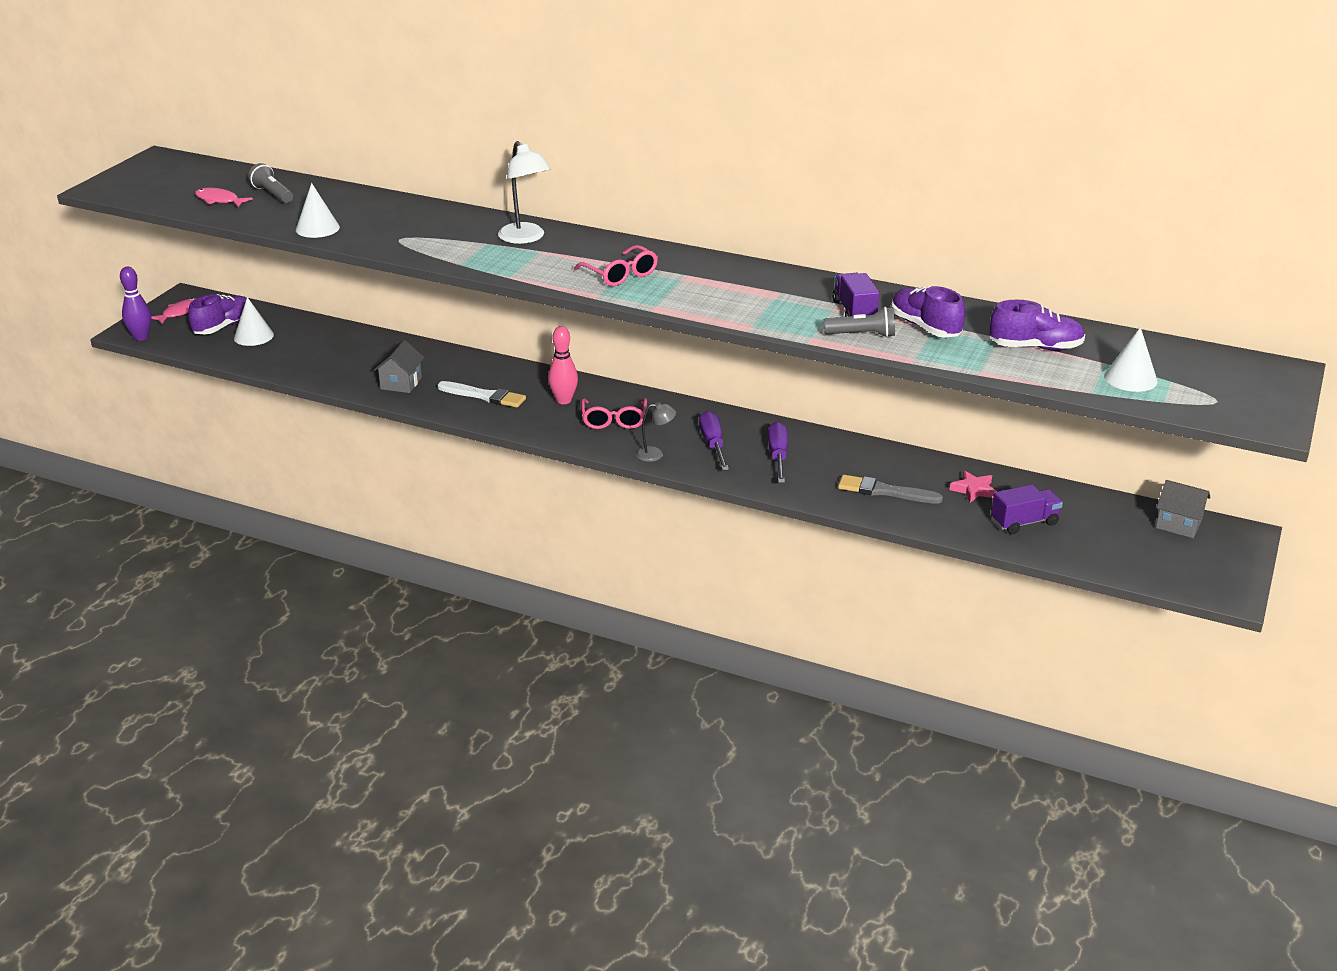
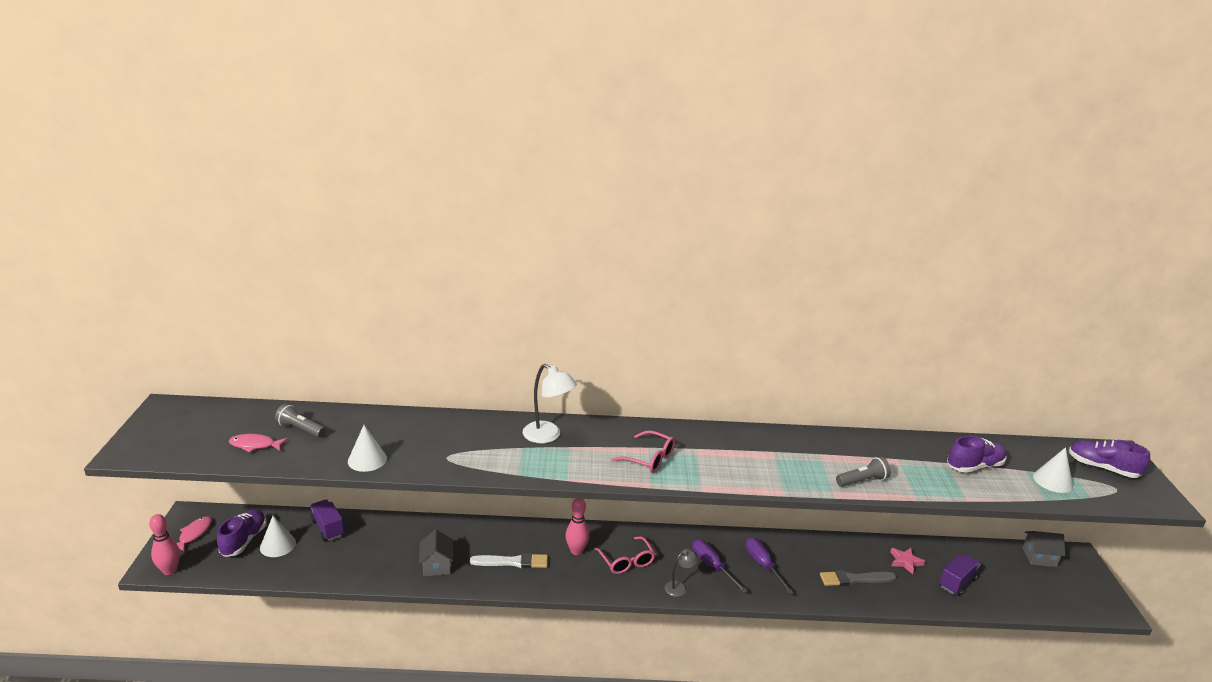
camera: 25 degrees left, 5 degrees down
(141, 337) = (169, 570): purple bowling pin -> pink bowling pin
(854, 311) = (837, 459): purple truck -> purple truck (328, 528)
(925, 327) = (893, 463): purple shoe -> purple shoe (1102, 468)

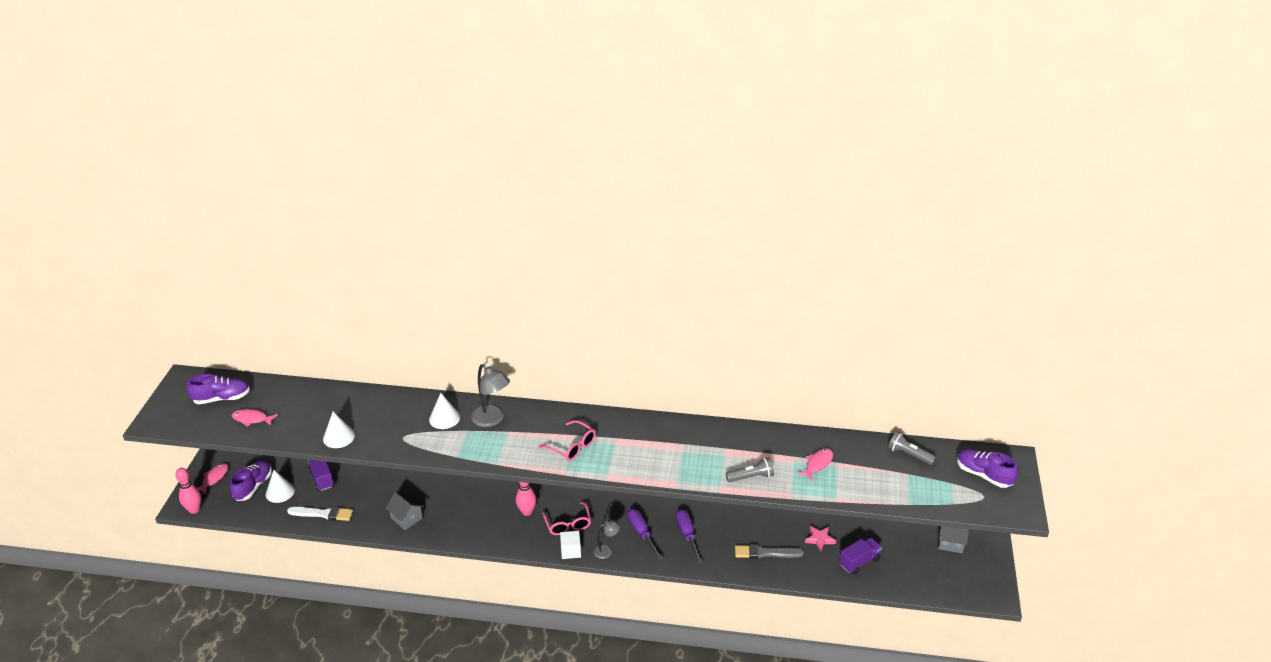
camera: 10 degrees right, 10 degrees up
(300, 429) = (289, 405): grey flashlight -> grey flashlight (909, 455)
(437, 565) = (406, 518): grey house -> grey house turned 45 degrees counterclockwise
(512, 562) = (470, 519): white brush -> white brush (322, 514)
(548, 436) = (492, 420): white lamp -> grey lamp
(638, 590) = (570, 551): none -> white cube
(926, 465) = (817, 464): none -> pink fish
(974, 466) = (862, 467): purple shoe -> purple shoe (222, 398)
(1052, 481) = (927, 485): white cone -> white cone (444, 418)

